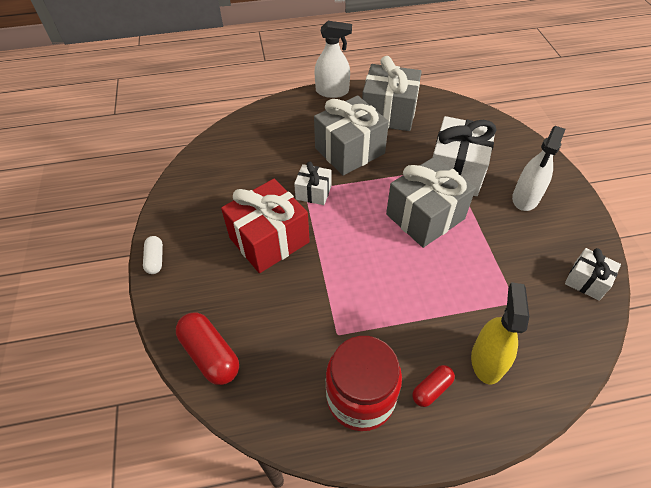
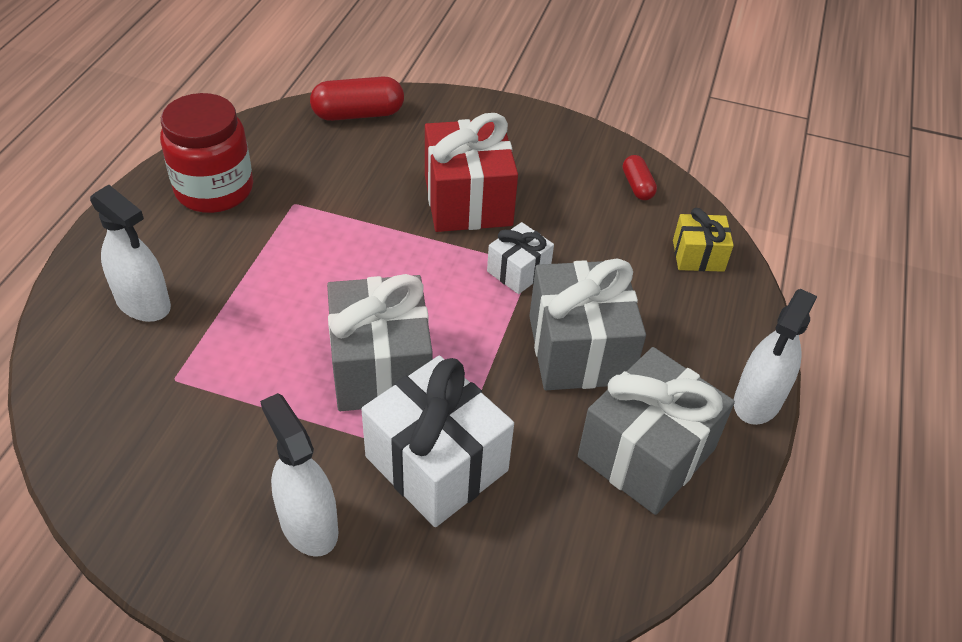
camera: 115 degrees right, 5 degrees down
(155, 259) = (510, 110): white capsule -> none
(250, 131) = (698, 256): none -> yellow gift
(432, 389) = (166, 242): red capsule -> red capsule (637, 186)
(487, 360) = (143, 303): yellow spray bottle -> white spray bottle
(586, 281) = (117, 484): white gift -> none

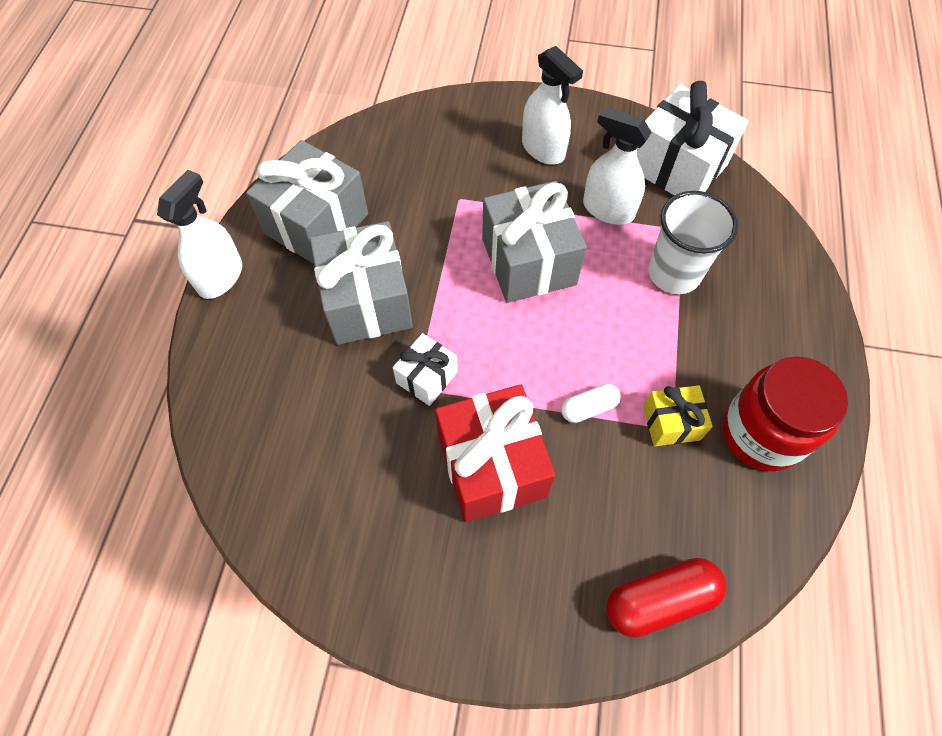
camera: 175 degrees right, 15 degrees up
(143, 303) = (746, 289): white spray bottle -> white spray bottle (608, 209)
(214, 331) = (674, 273): none -> white cup
(365, 227) = (589, 408): none -> white capsule
(436, 463) = (469, 196): white gift -> white gift (677, 167)
(637, 186) = (299, 525): red capsule -> none
(698, 256) = (244, 427): yellow gift -> yellow gift (671, 423)

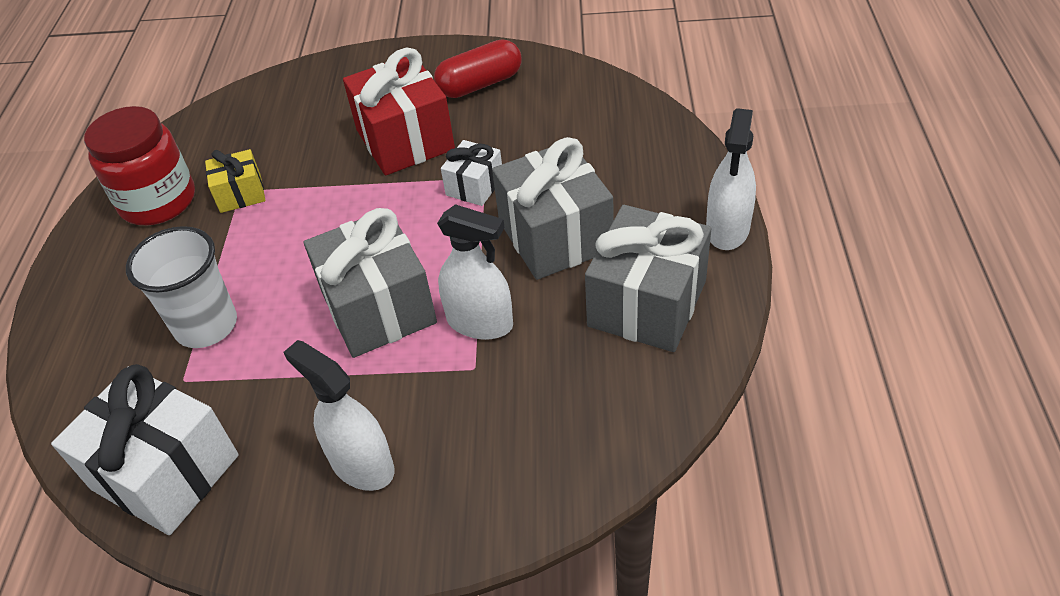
camera: 175 degrees right, 15 degrees down
(589, 408) = (317, 191): white capsule -> none
(608, 209) = (275, 389): white spray bottle -> white spray bottle (480, 322)
(659, 600) = (273, 95): red capsule -> red capsule (480, 84)

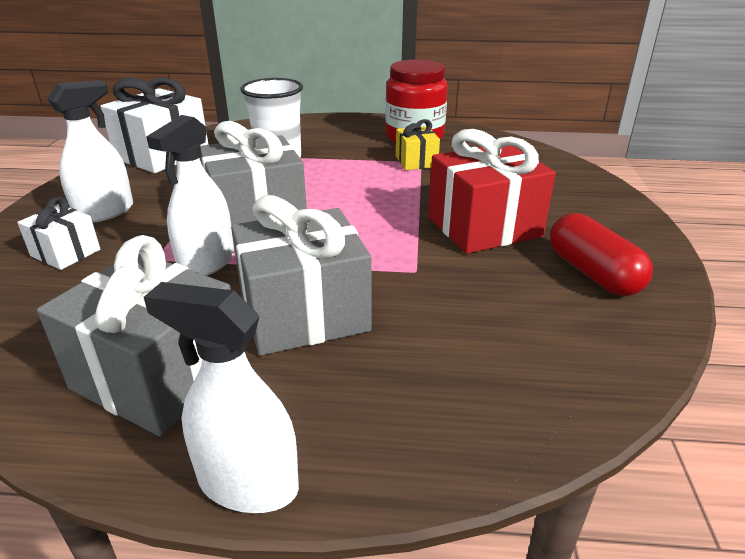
camera: 90 degrees right, 15 degrees down
(474, 186) = (402, 264): white gift -> white gift (65, 253)

